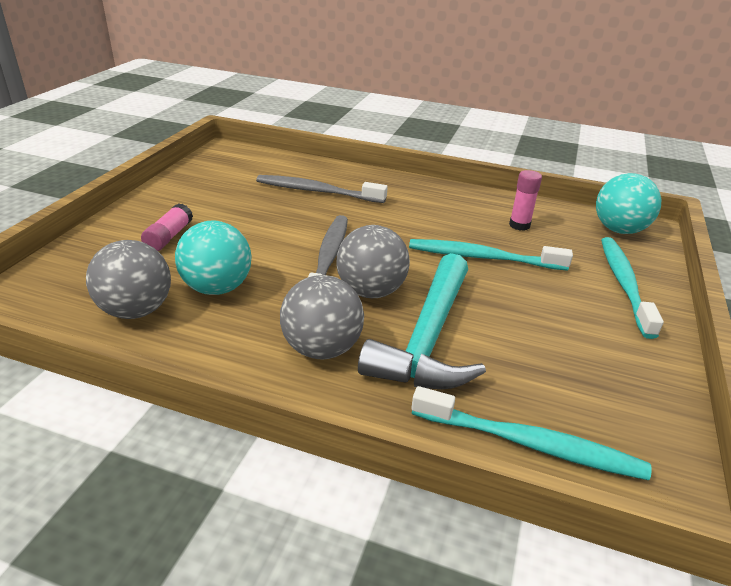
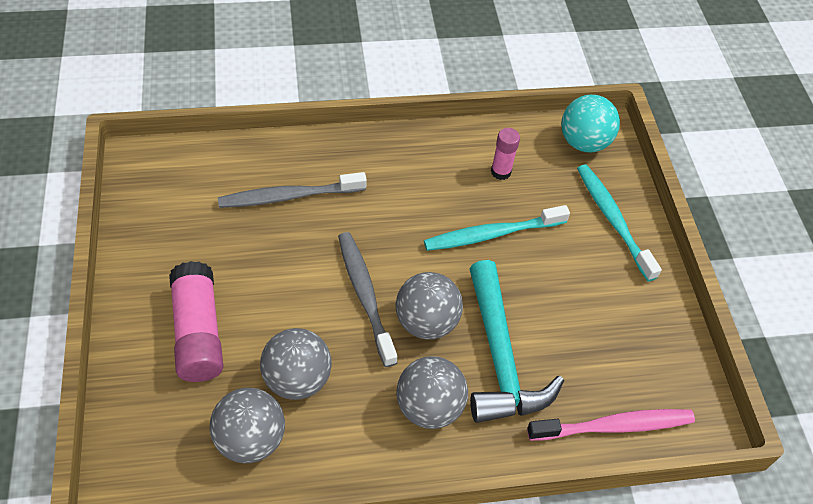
camera: 30 degrees left, 20 degrees up
(169, 237) = (198, 332): pink glue stick -> pink glue stick, size x1.79
(217, 288) = (297, 379): turquoise ball -> grey ball
(530, 443) = (614, 426): turquoise toothbrush -> pink toothbrush

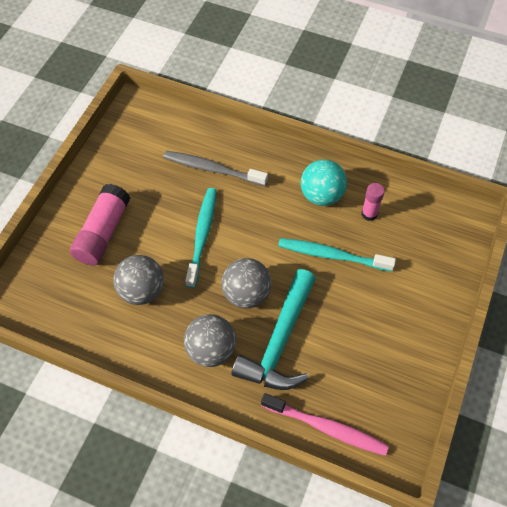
camera: 35 degrees right, 5 degrees up
(250, 439) = (92, 314): grey ball -> none
(365, 296) = (218, 257): grey toothbrush -> none
(583, 142) = (448, 219): turquoise ball -> turquoise ball (321, 195)
(613, 220) = (429, 285): turquoise toothbrush -> turquoise toothbrush (202, 235)

